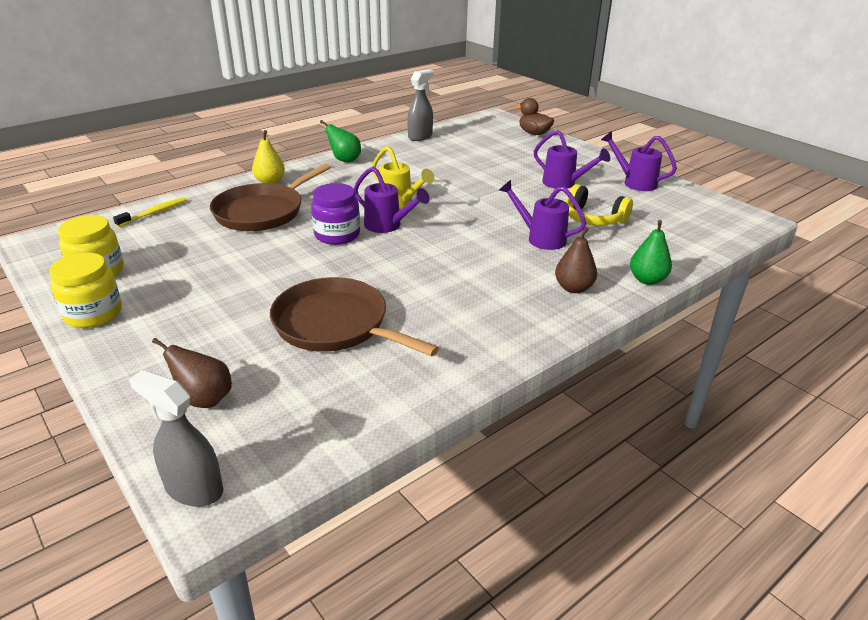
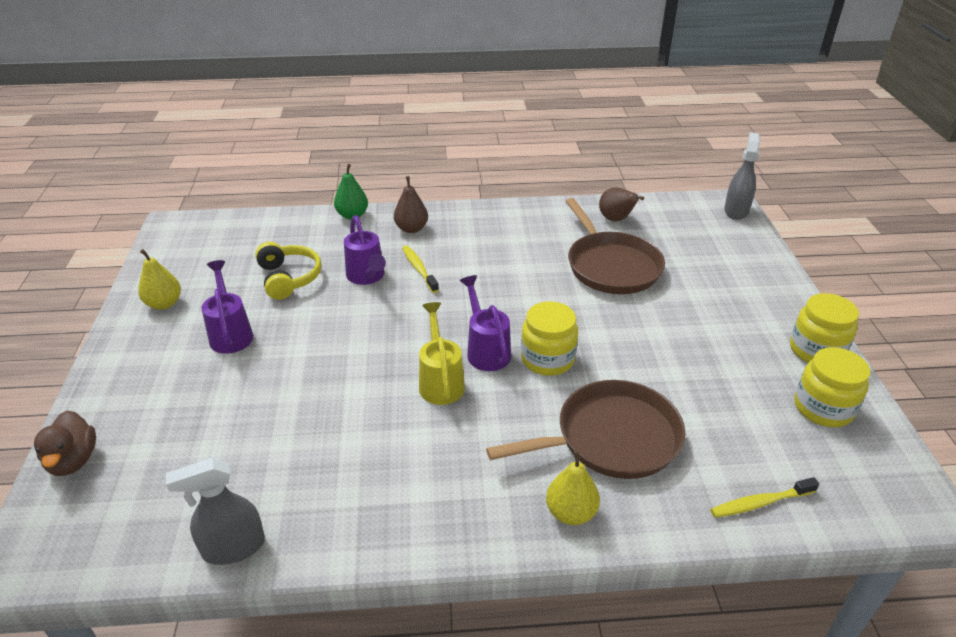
camera: 145 degrees left, 5 degrees up
(193, 488) = (736, 211): grey spray bottle -> grey spray bottle turned 135 degrees counterclockwise
(204, 399) = (724, 249): brown pear -> brown pear (616, 219)
(337, 235) = (547, 359): purple jar -> yellow jar
(344, 160) = (421, 525): green pear -> none
(511, 257) = (419, 269): none -> yellow toothbrush
(634, 182) = (164, 304): purple watering can -> yellow pear

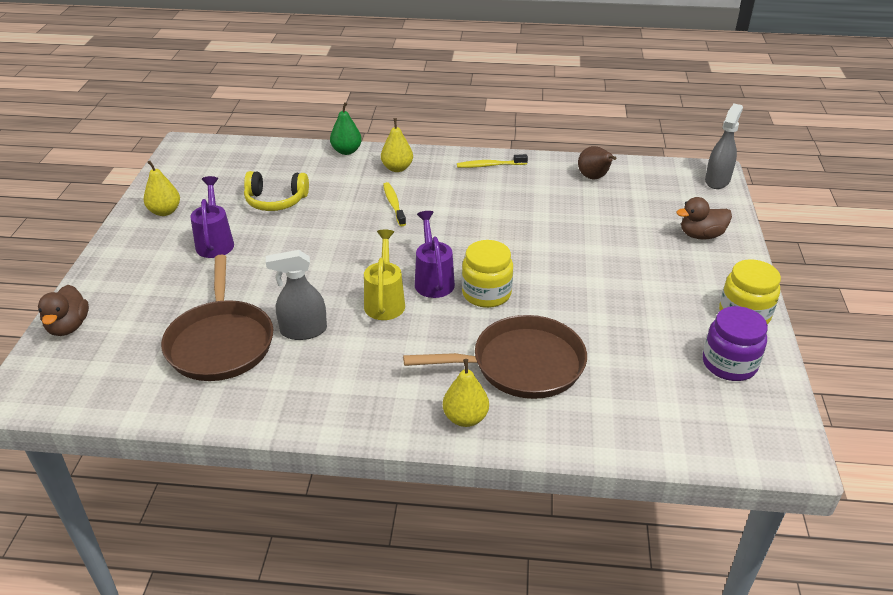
camera: 10 degrees right, 0 degrees up
(233, 548) = (180, 407): grey spray bottle -> grey spray bottle (303, 331)
(289, 278) = (276, 201): yellow headphones -> yellow headphones turned 105 degrees clockwise
(367, 277) = (345, 207): purple watering can -> none
(411, 229) = (397, 168): brown pear -> yellow pear
(611, 266) = (574, 219): brown pan -> brown pan (220, 342)
(742, 270) = (701, 235): none -> brown duck
(760, 503) = (637, 433): yellow toothbrush -> yellow toothbrush (489, 165)
(823, 408) = (729, 364): yellow jar -> purple jar

